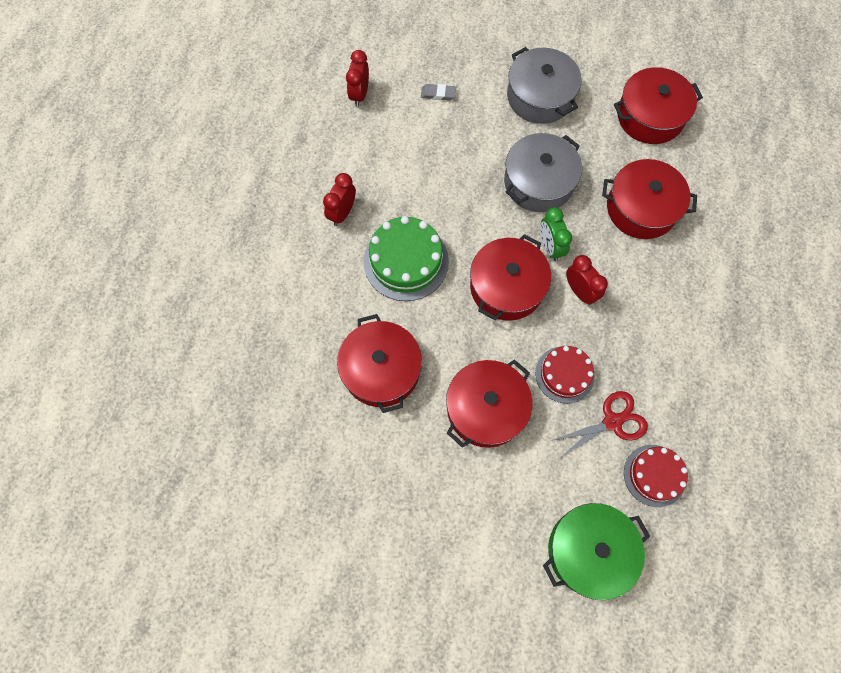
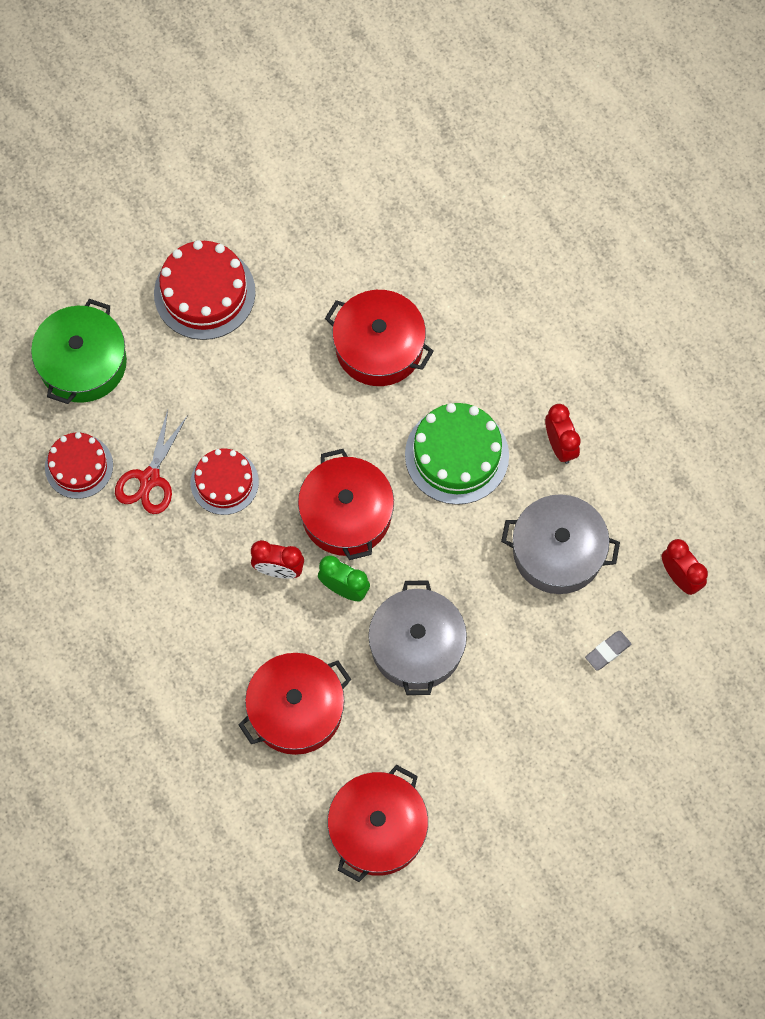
camera: 135 degrees right, 0 degrees up
(456, 521) = (204, 293): none -> red cake
(486, 409) = (263, 395): red pot -> none
(540, 96) = (507, 746): grey pot -> grey pot (558, 551)

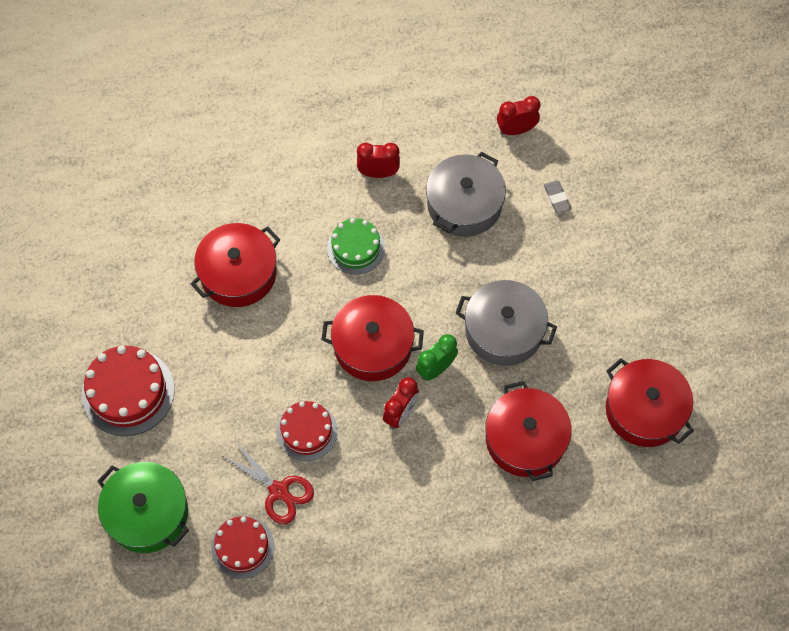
camera: 70 degrees left, 5 degrees down
(457, 455) = (355, 248): green cake -> green cake, size x0.65

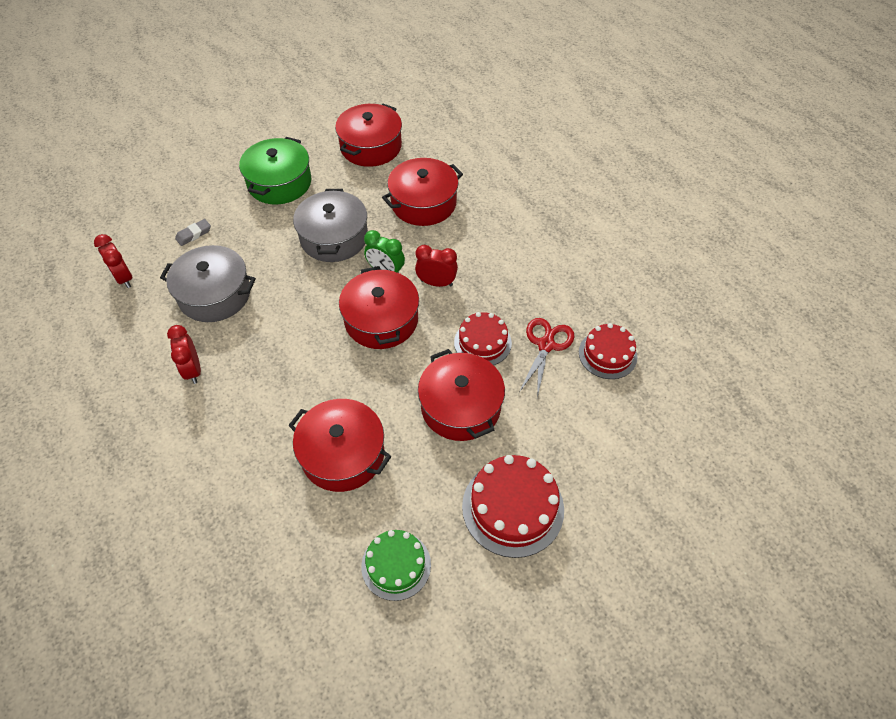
camera: 110 degrees left, 10 degrees down
(147, 513) = (621, 439): green pot -> green pot (279, 183)
(243, 385) = (460, 406): none -> red pot
(355, 248) = (284, 363): green cake -> green cake (396, 565)

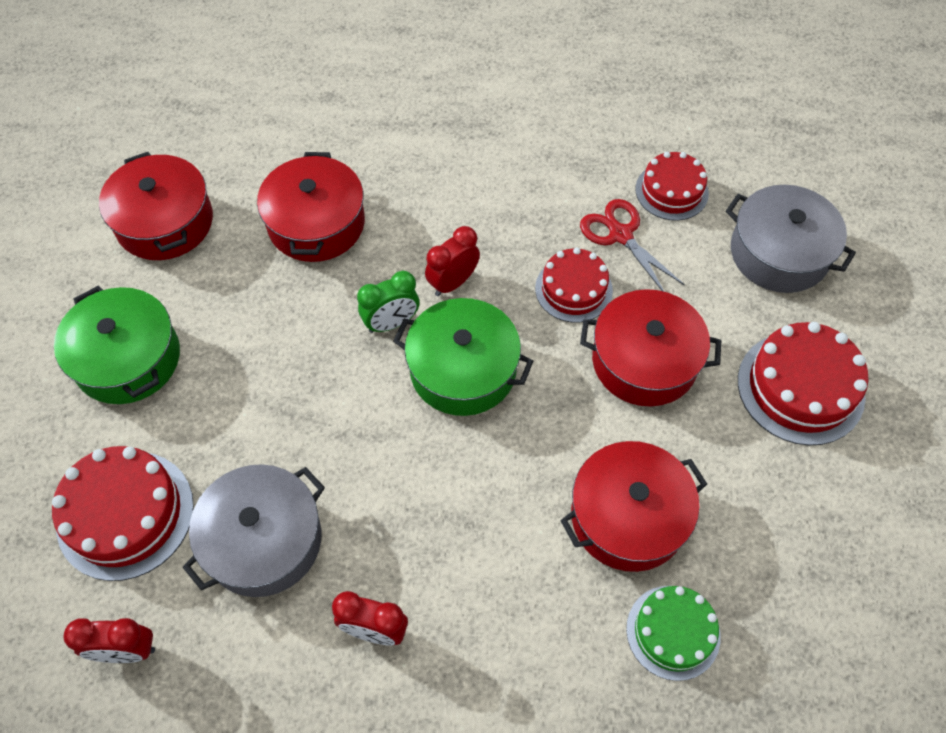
camera: 55 degrees left, 5 degrees up
(194, 234) = (125, 514): grey eraser -> red cake
(334, 237) = (286, 348): grey pot -> grey pot (779, 253)
(381, 320) = (463, 369): red pot -> green pot
(396, 565) = (805, 539): green cake -> green cake (673, 632)

